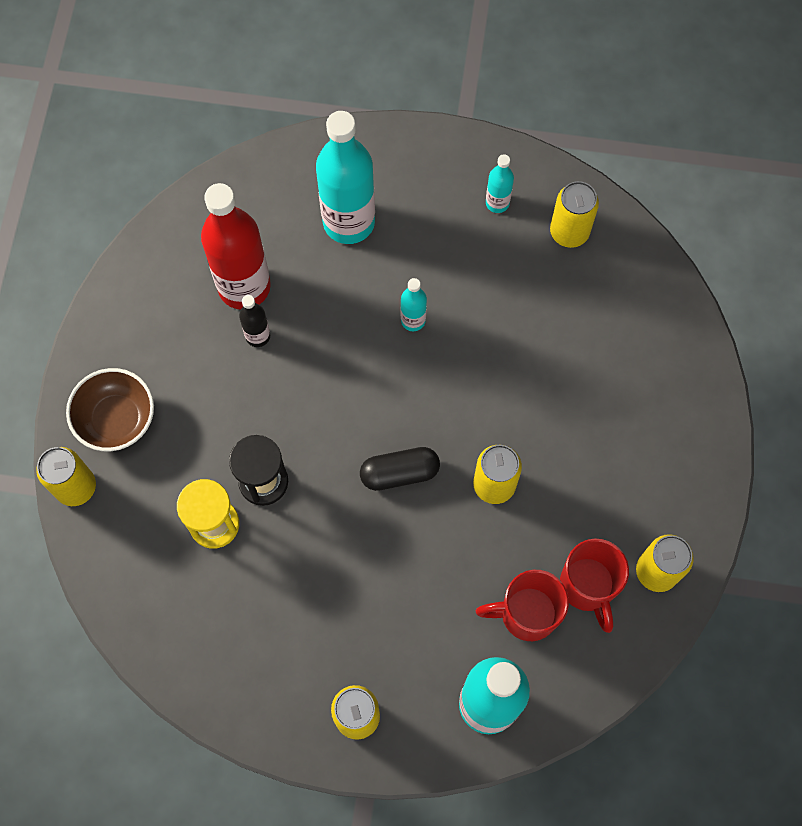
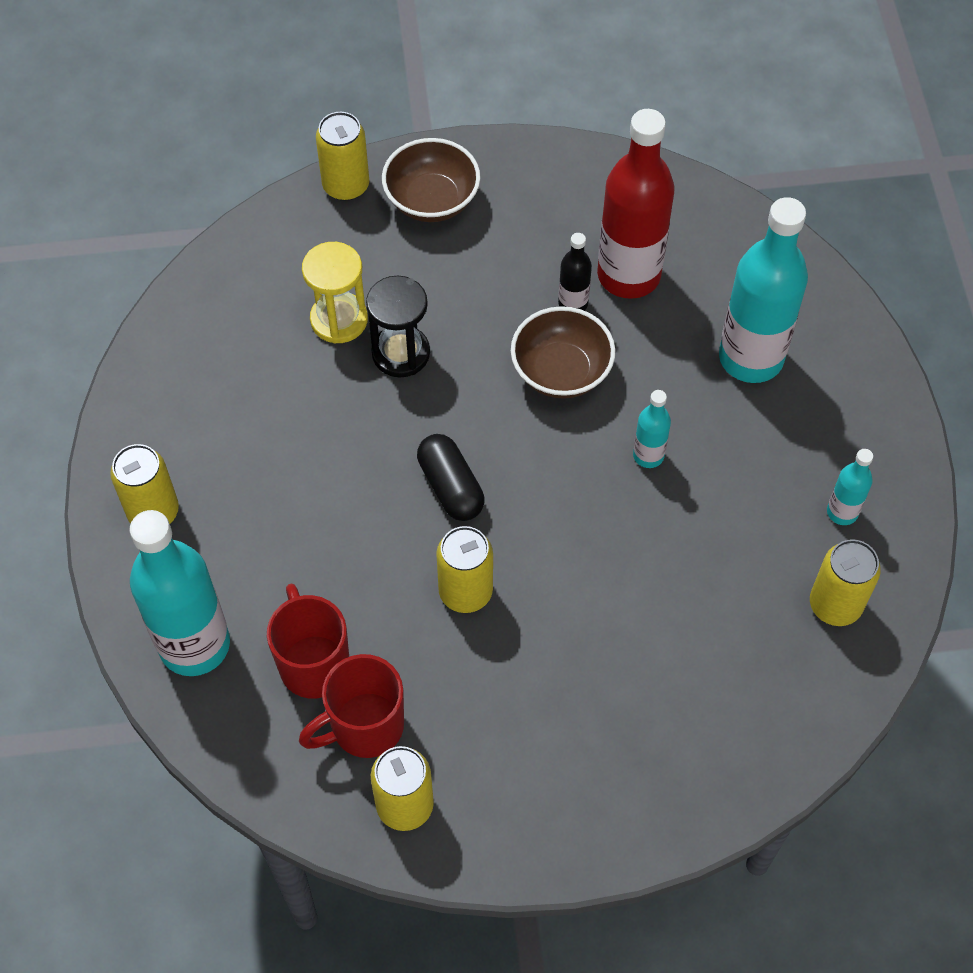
camera: 75 degrees right, 10 degrees down
(319, 362) = (561, 371): none -> brown bowl

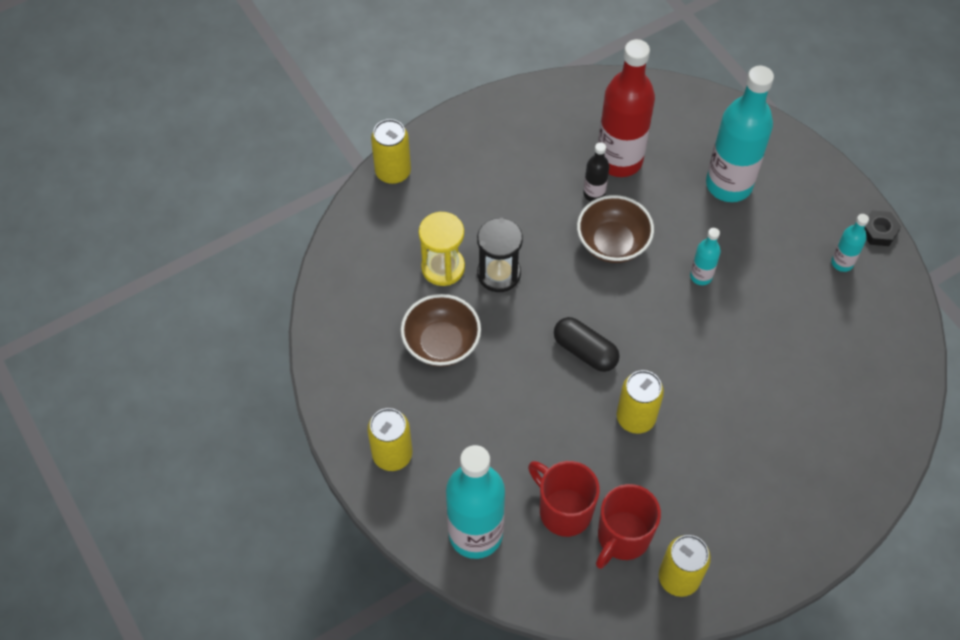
camera: 25 degrees left, 0 degrees up
(432, 200) = (458, 159): brown bowl -> brown bowl (441, 343)
(835, 605) = (871, 325): yellow can -> none
(915, 492) = (878, 231): none -> black nut

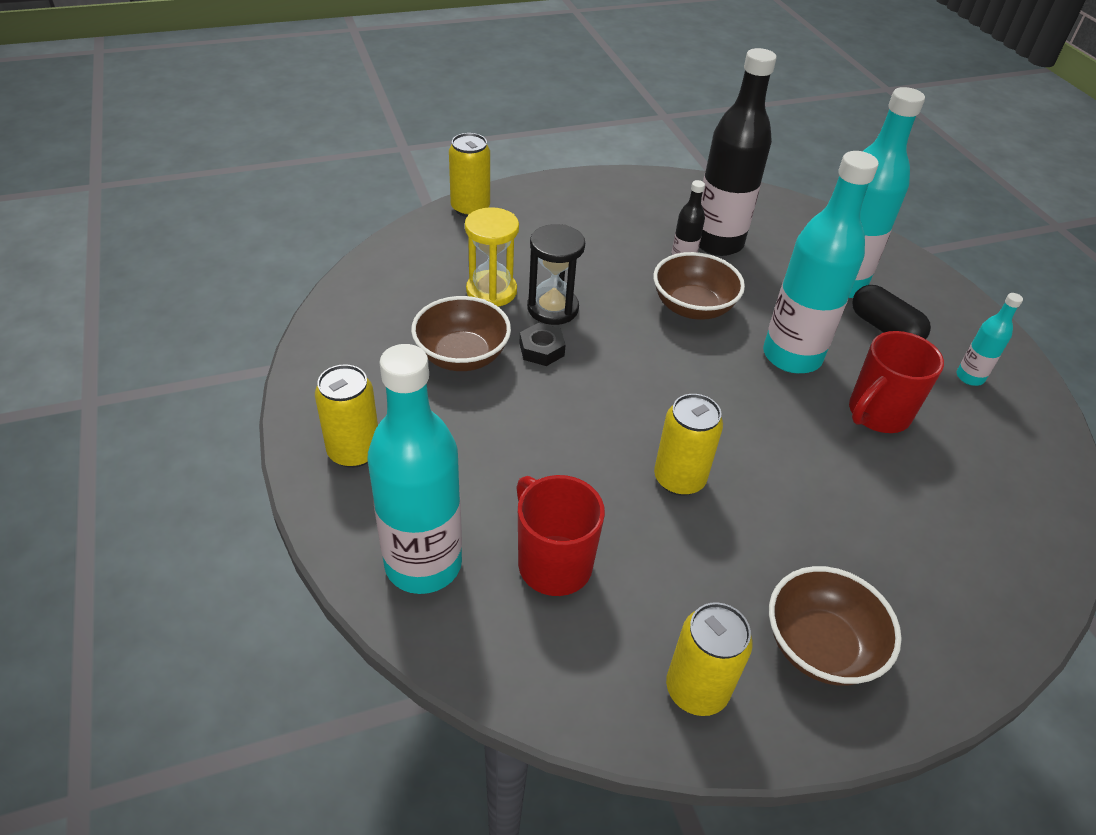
camera: 10 degrees right, 15 degrees down
(585, 351) = (632, 398): black capsule -> black capsule (884, 328)
(619, 160) = (717, 243): red bottle -> black bottle
(622, 537) = (626, 616): red mug -> red mug (877, 414)
(701, 276) = (792, 356): turquoise bottle -> turquoise bottle, size x2.15
(753, 527) = (820, 646): none -> brown bowl
(878, 231) = (1017, 357): black nut -> black nut (541, 349)

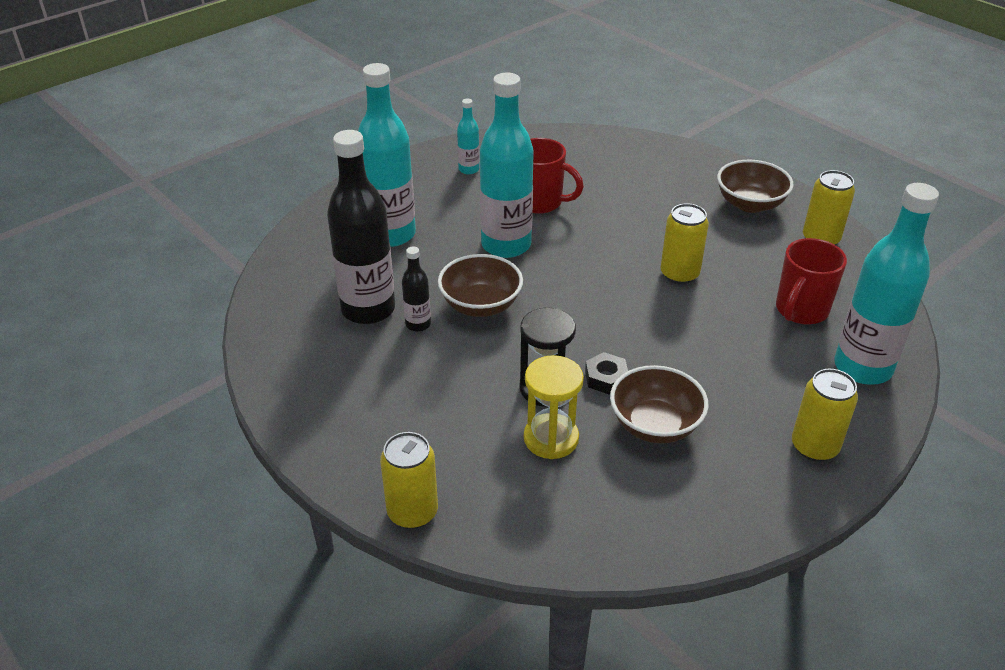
camera: 110 degrees left, 5 degrees down
(884, 328) = (437, 208): black capsule -> none

